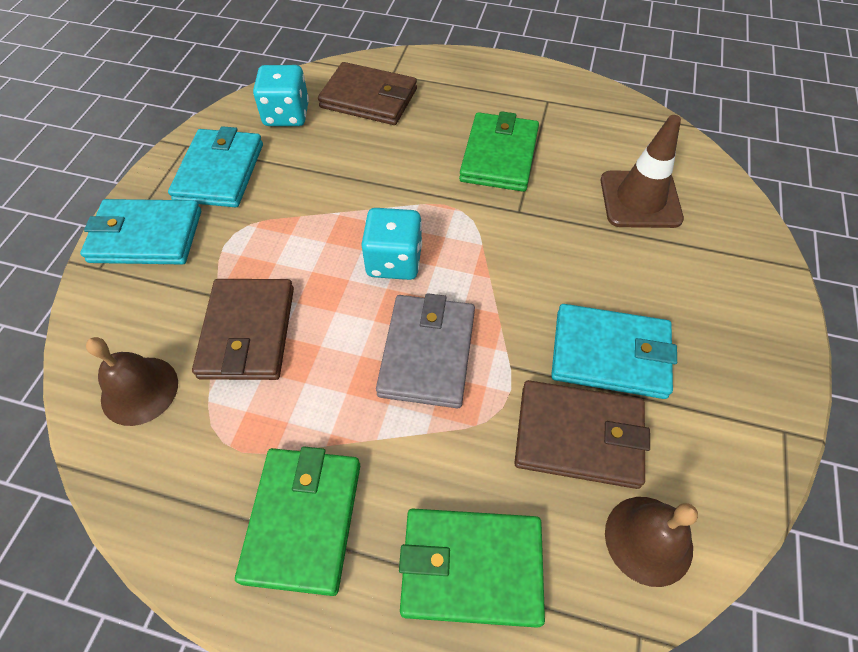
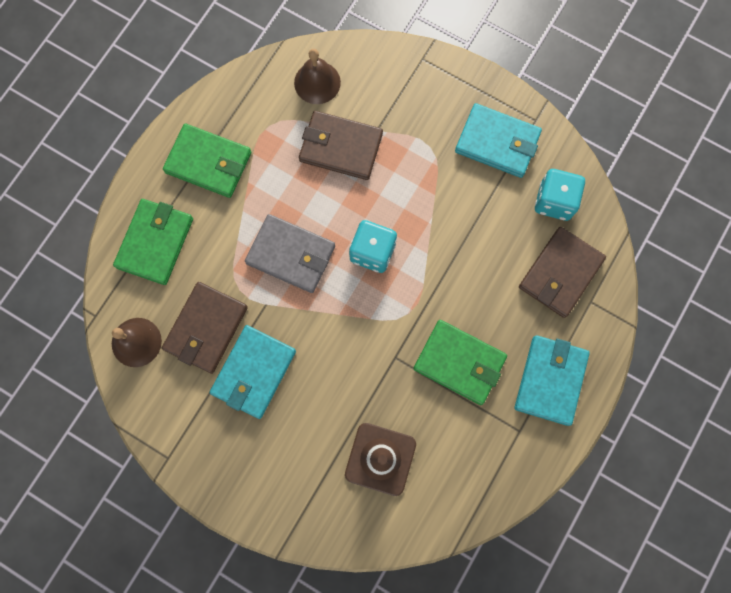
camera: 105 degrees right, 20 degrees up
(146, 236) = (443, 88): turquoise wallet -> turquoise wallet (550, 380)

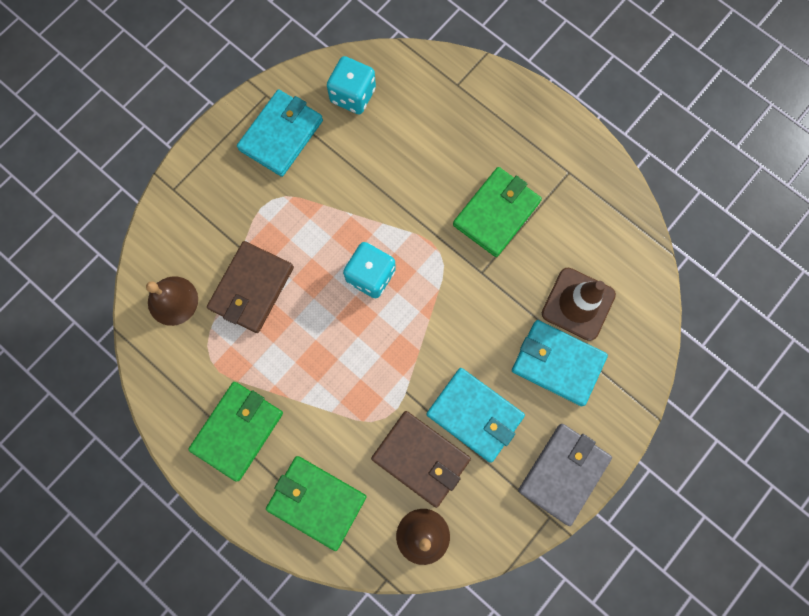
camera: 80 degrees left, 0 degrees up
(291, 255) = (358, 358): grey wallet -> grey wallet (563, 473)
(550, 380) = (525, 135): turquoise wallet -> turquoise wallet (557, 363)
(560, 273) = (425, 105): brown wallet -> none

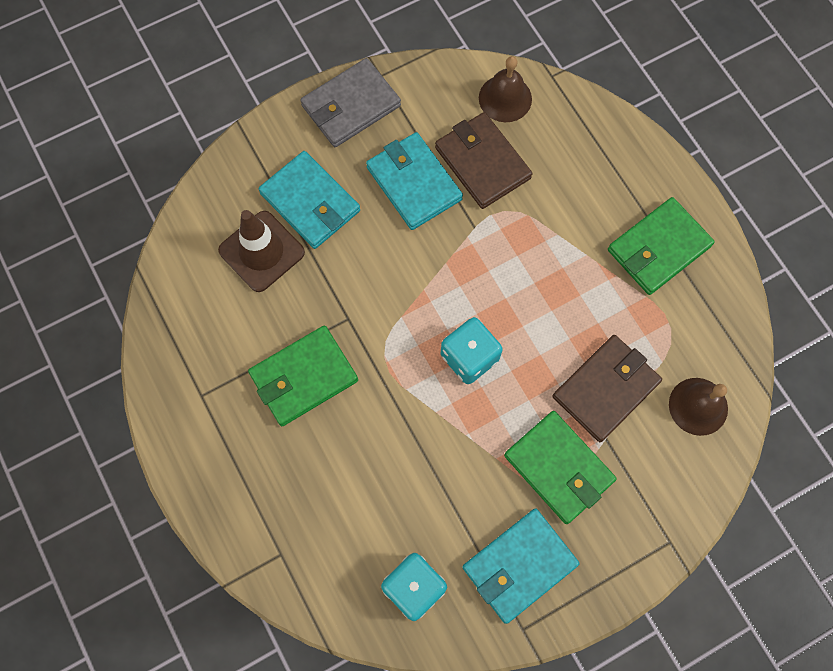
camera: 160 degrees left, 5 degrees down
(317, 502) = (597, 159): green wallet -> green wallet (559, 468)

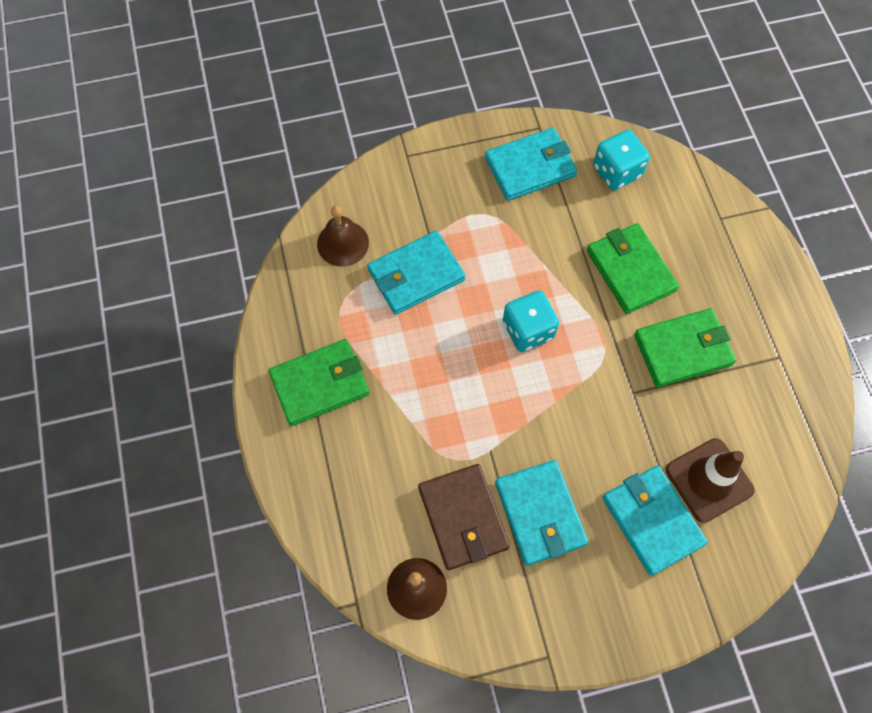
camera: 165 degrees left, 5 degrees down
(350, 106) = (589, 625): grey wallet -> none
(559, 468) = (477, 225): green wallet -> green wallet (630, 270)
(606, 389) = (416, 275): brown wallet -> turquoise wallet

